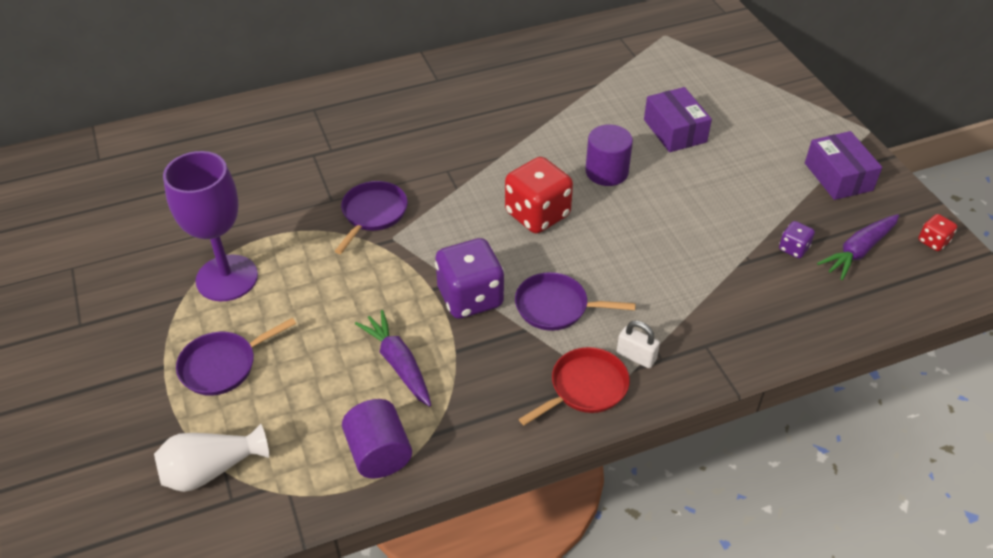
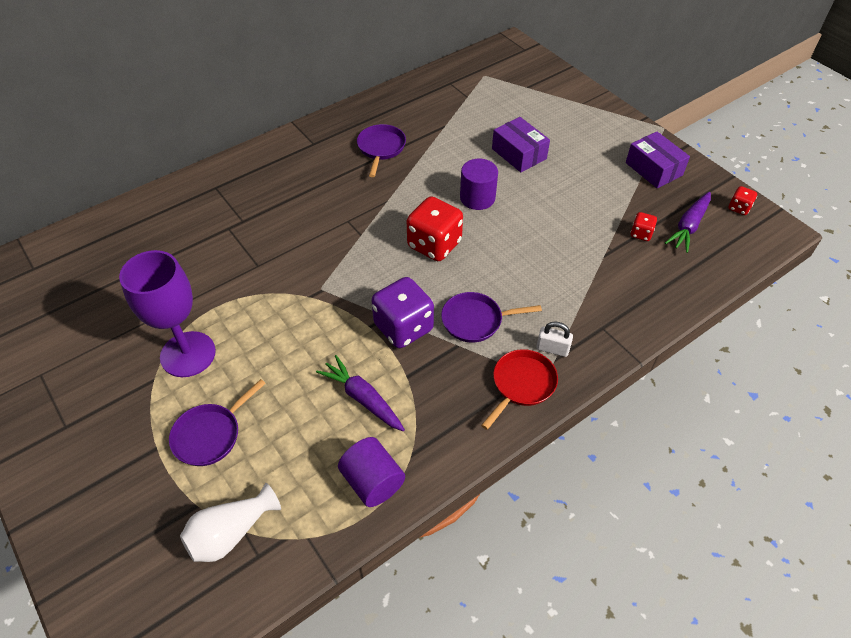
camera: 15 degrees left, 5 degrees up
(373, 214) = (297, 271): purple pan -> purple pan (381, 148)
(793, 249) = (641, 234): purple dice -> red dice

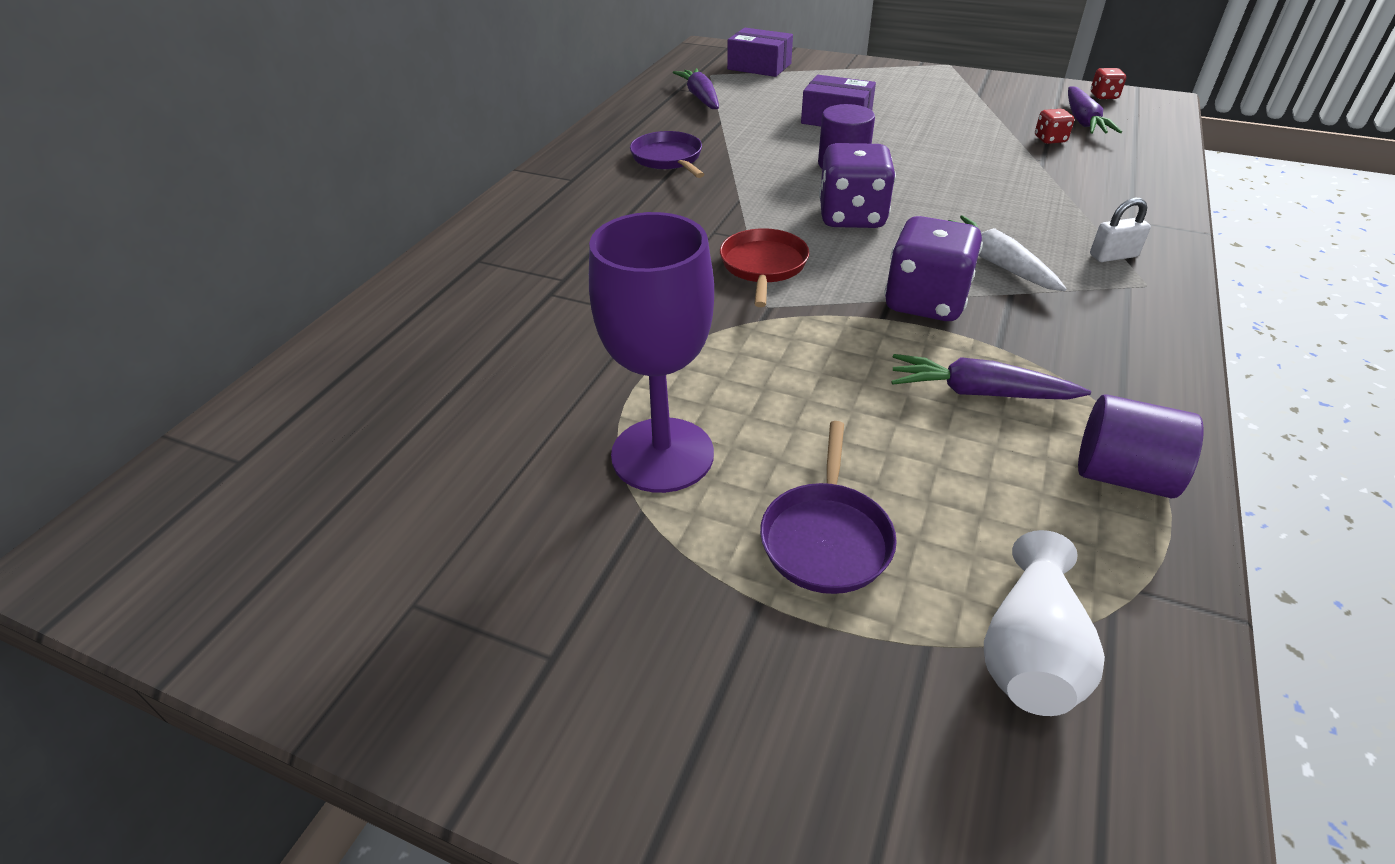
camera: 30 degrees left, 10 degrees down
(434, 244) = (851, 217): red dice -> purple dice
(454, 97) = (700, 97): none -> purple carrot
(475, 320) = (997, 264): purple pan -> white carrot
(521, 384) = (1133, 299): red pan -> red pan (763, 266)
(653, 169) = (986, 93): purple box -> purple box (759, 66)

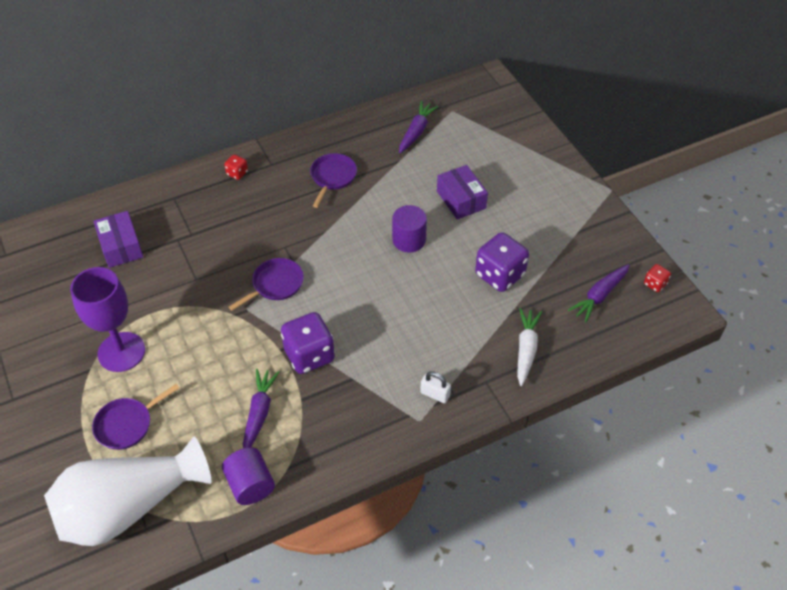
camera: 40 degrees right, 10 degrees up
(759, 66) = (490, 120): purple box -> purple box (121, 246)
(763, 266) = (275, 284): red pan -> purple pan
(851, 217) = (357, 281): purple dice -> purple dice (499, 275)
(979, 392) = (259, 413): purple carrot -> purple carrot turned 45 degrees clockwise
(997, 264) = (374, 358): white carrot -> white carrot (526, 349)
(1030, 651) = (128, 507): white vase -> white vase, size x1.96
(1050, 139) = (551, 297): red dice -> red dice (237, 173)

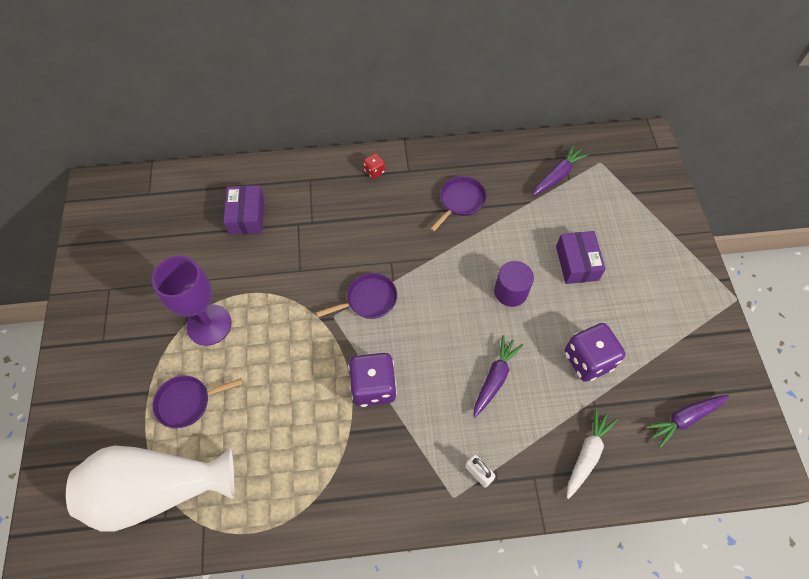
camera: 20 degrees right, 10 degrees up
(250, 485) = (271, 508): purple cylinder -> none
(259, 413) = (306, 433): purple carrot -> purple carrot (494, 378)
(655, 284) = (749, 424): red dice -> none

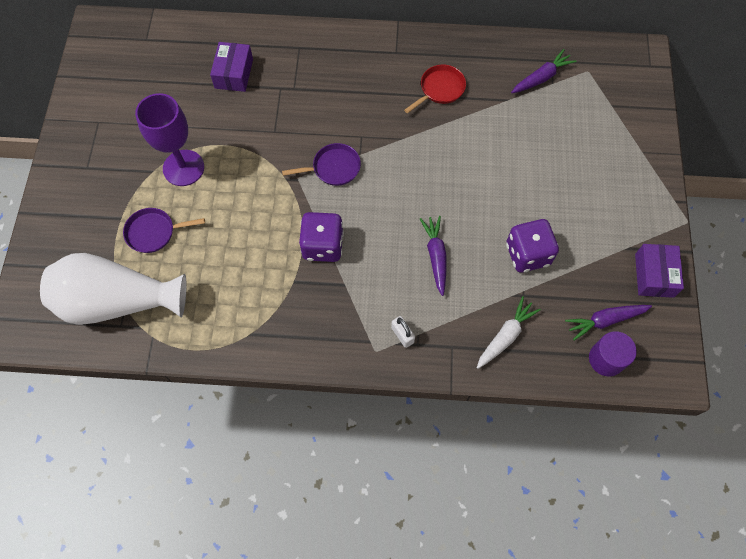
camera: 10 degrees right, 5 degrees up
(374, 171) = (363, 48): red dice -> none
(460, 201) = (440, 89): purple pan -> red pan
(494, 378) = (436, 256): purple carrot -> purple carrot turned 45 degrees counterclockwise
(510, 292) = (469, 181): purple cylinder -> purple cylinder (606, 359)
(577, 263) = (539, 164): purple box -> purple box (654, 275)

